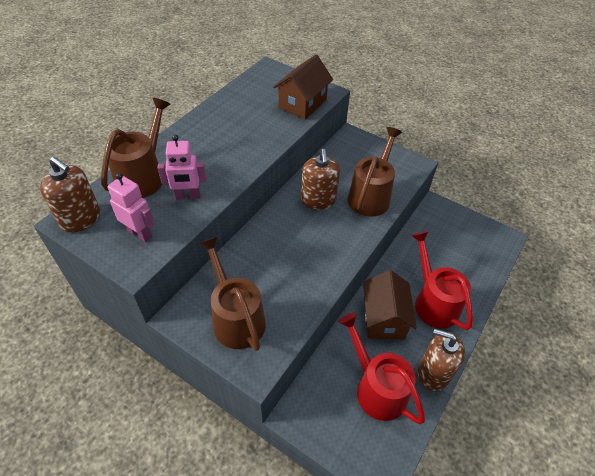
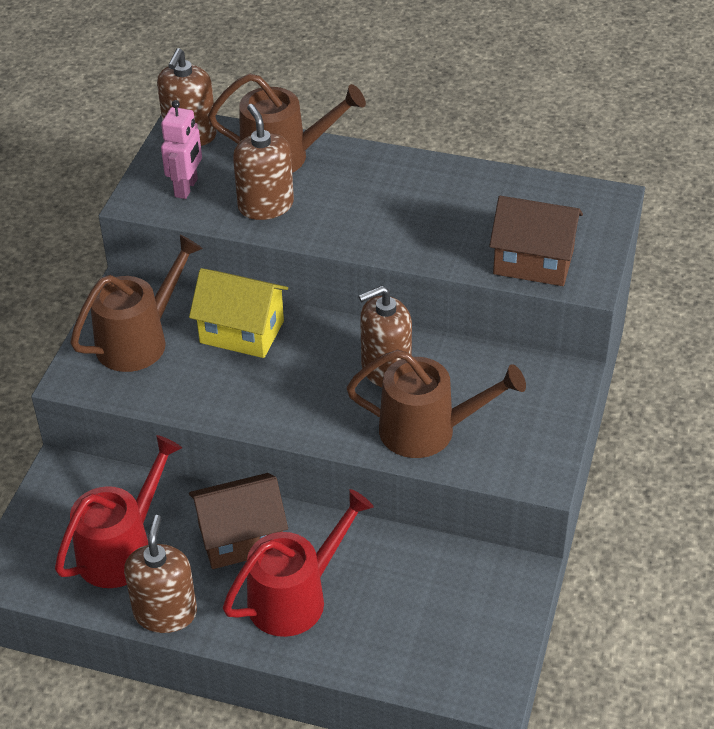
camera: 75 degrees right, 5 degrees down
(187, 196) = (266, 206): pink robot -> brown soap dispenser
(256, 258) = (242, 332): none -> yellow house

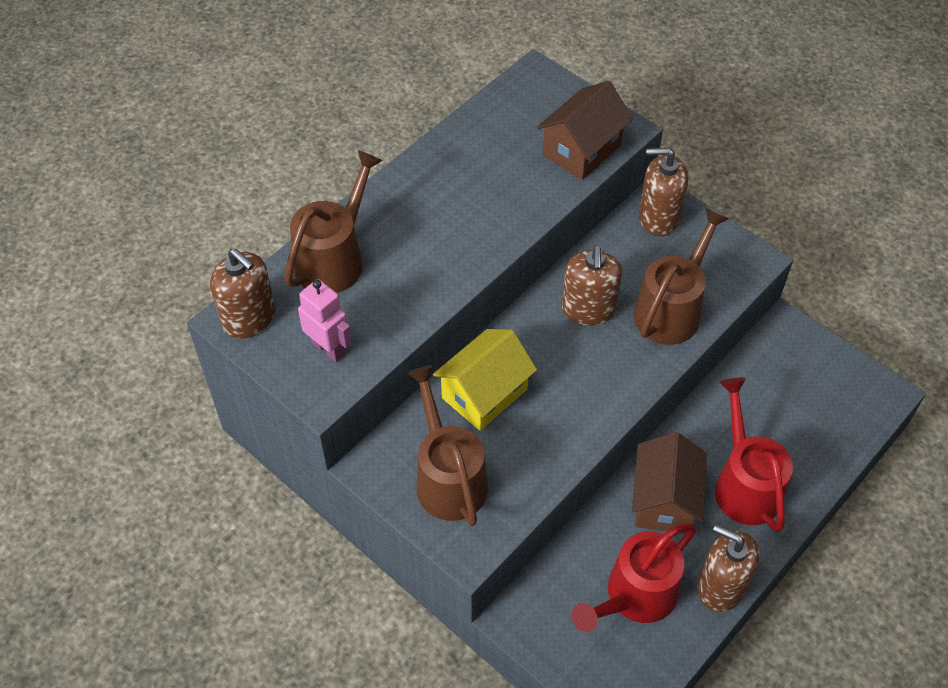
camera: 65 degrees left, 10 degrees up
(122, 549) = (635, 596): red watering can -> red watering can turned 105 degrees counterclockwise
(266, 206) = (396, 297): brown soap dispenser -> brown soap dispenser (658, 218)

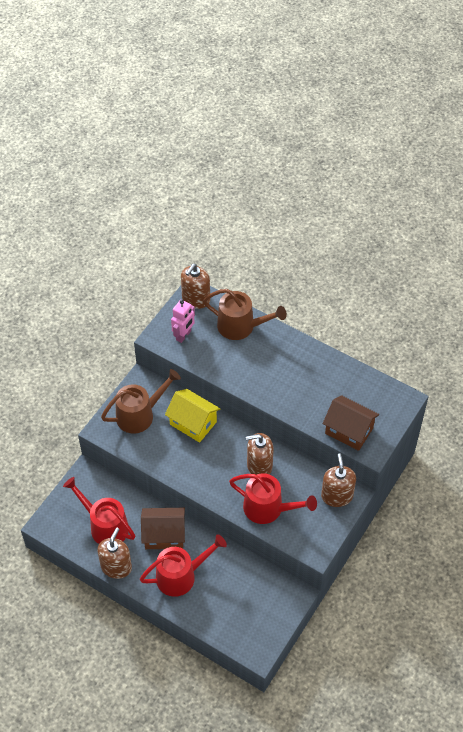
camera: 80 degrees right, 0 degrees up
(671, 309) = (268, 508): brown watering can -> red watering can

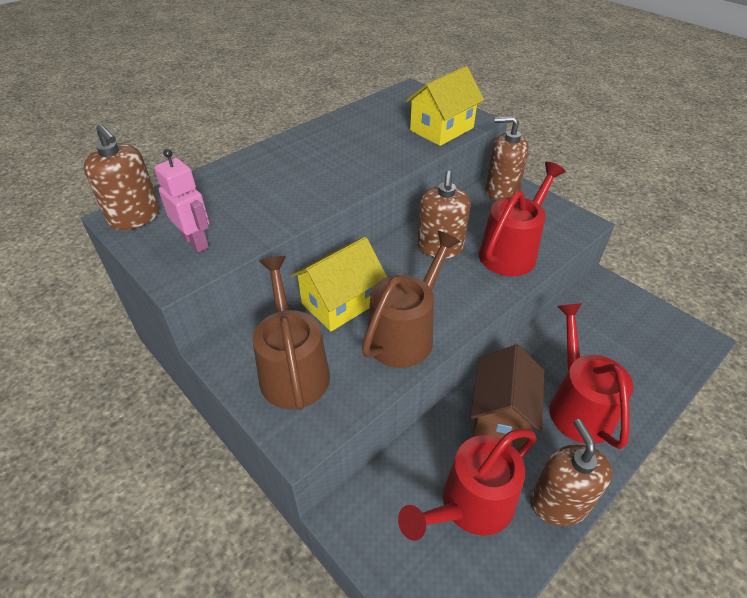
camera: 75 degrees left, 10 degrees down
(116, 567) = (559, 502): brown soap dispenser -> brown soap dispenser turned 45 degrees clockwise
(241, 326) = (223, 182): brown watering can -> brown watering can (405, 333)
(349, 431) = (441, 129): brown house -> yellow house

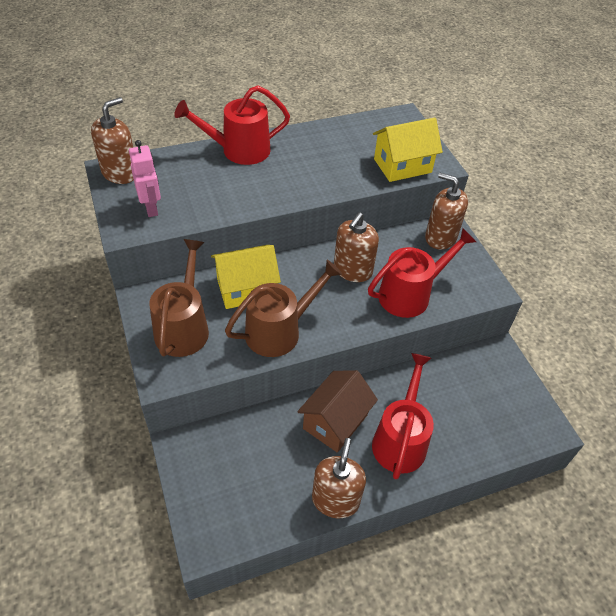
camera: 20 degrees right, 5 degrees up
(135, 217) = (120, 173): brown soap dispenser -> brown soap dispenser turned 120 degrees counterclockwise
(470, 506) = (269, 474): red watering can -> red watering can (239, 150)

